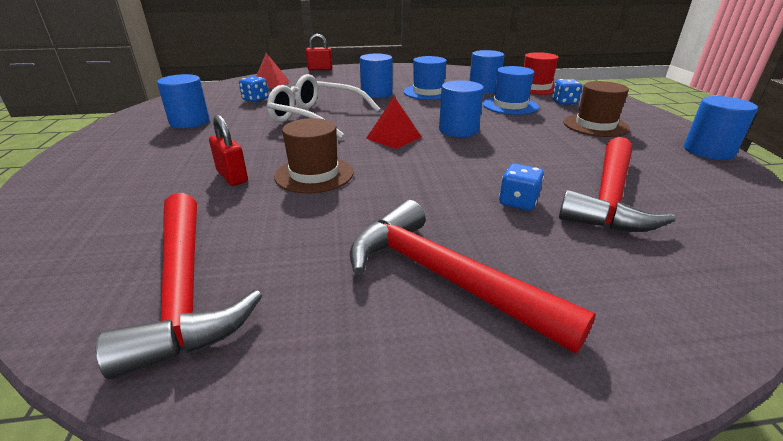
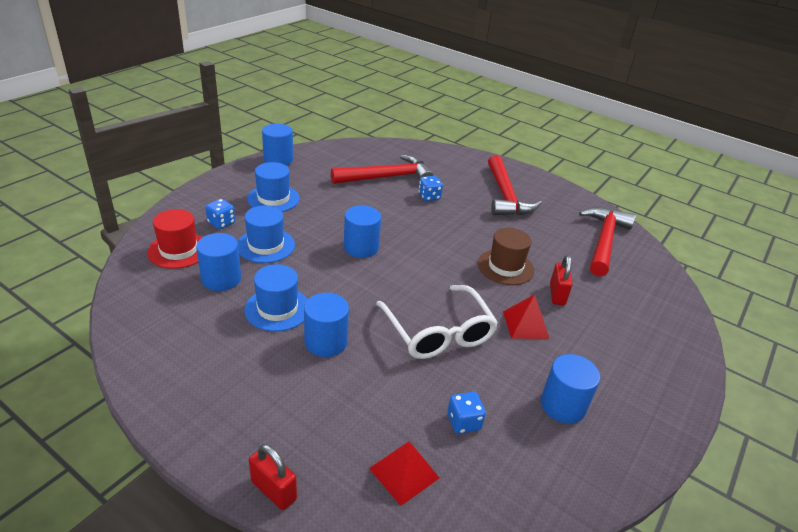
camera: 140 degrees left, 5 degrees up
(394, 137) = (415, 268): red pyramid -> red pyramid (525, 324)
(595, 125) = (273, 198): brown hat -> blue hat

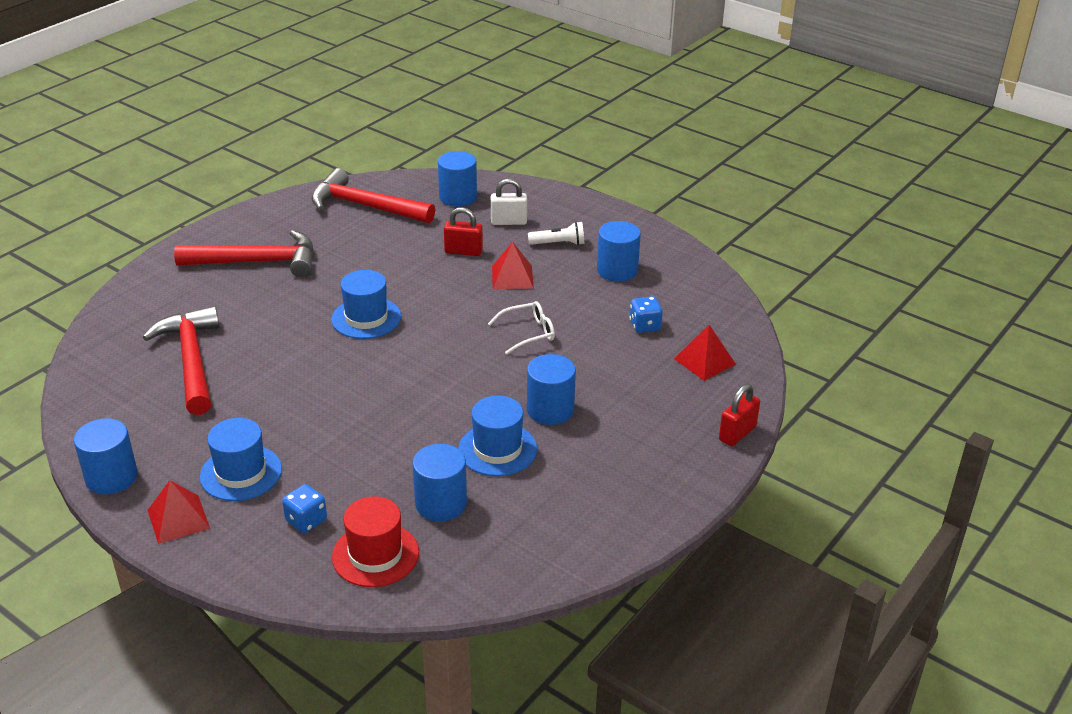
camera: 85 degrees left, 0 degrees up
(237, 181) = (178, 519): none -> red pyramid
(265, 245) = (366, 470): blue hat -> blue hat (366, 318)
(361, 247) = (373, 386): blue cylinder -> blue cylinder (458, 197)
(429, 197) = (253, 325): blue dice -> none
(438, 332) = (528, 333): white glasses -> white glasses, size x0.55
(505, 267) = (415, 279): brown hat -> none
(597, 360) = (559, 243): none -> white flashlight
(620, 325) = (508, 222): none -> white padlock

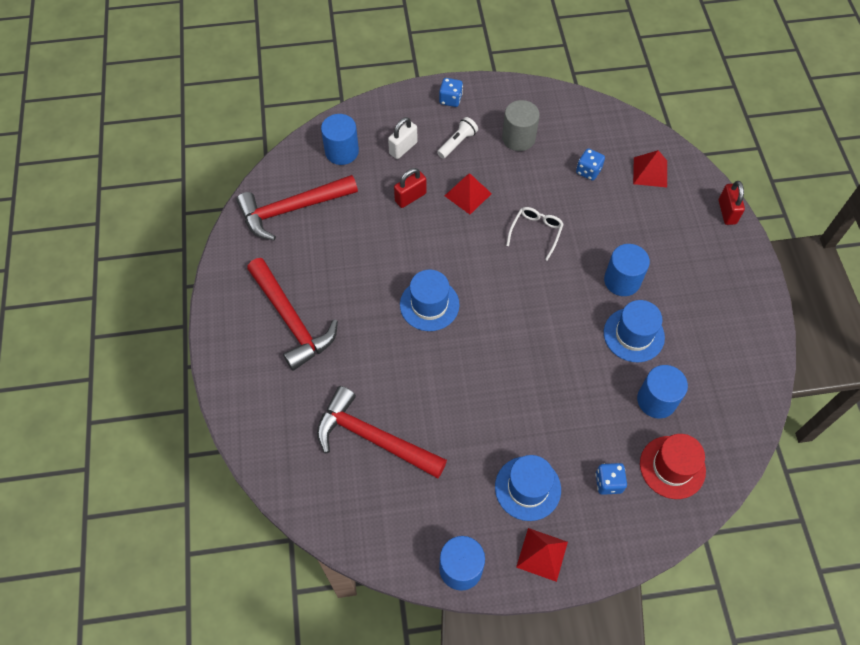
camera: 45 degrees left, 25 degrees up
(257, 262) = (291, 320): red hammer -> red hammer turned 105 degrees clockwise
(599, 216) = (450, 99): none -> blue dice
(617, 270) = (518, 138): blue cylinder -> grey cylinder

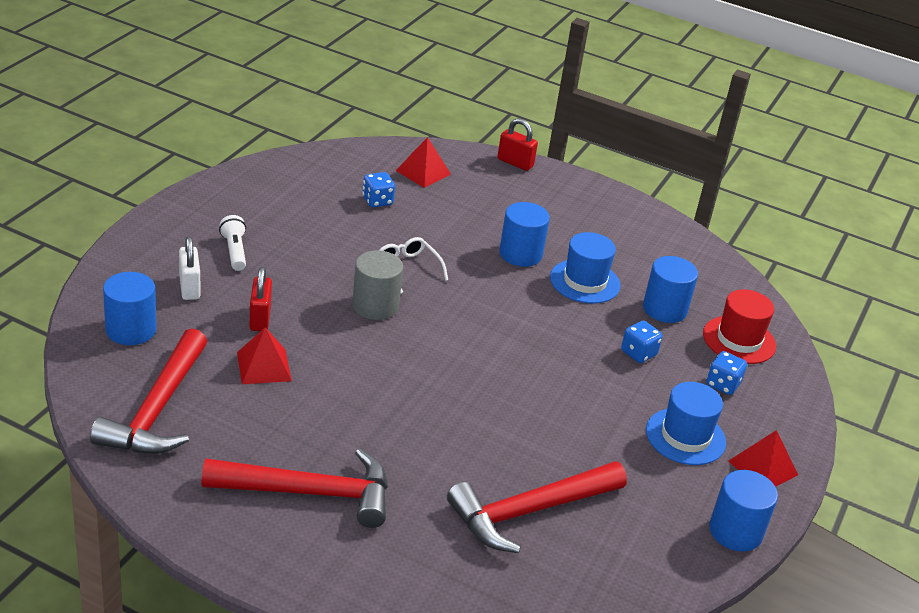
camera: 60 degrees left, 25 degrees down
(429, 304) = (410, 381): blue hat -> none
(450, 99) = (173, 224): blue dice -> blue dice (638, 353)
(468, 194) = (308, 281): red pyramid -> red pyramid (264, 366)
(518, 138) = (283, 214): grey cylinder -> grey cylinder (375, 306)

